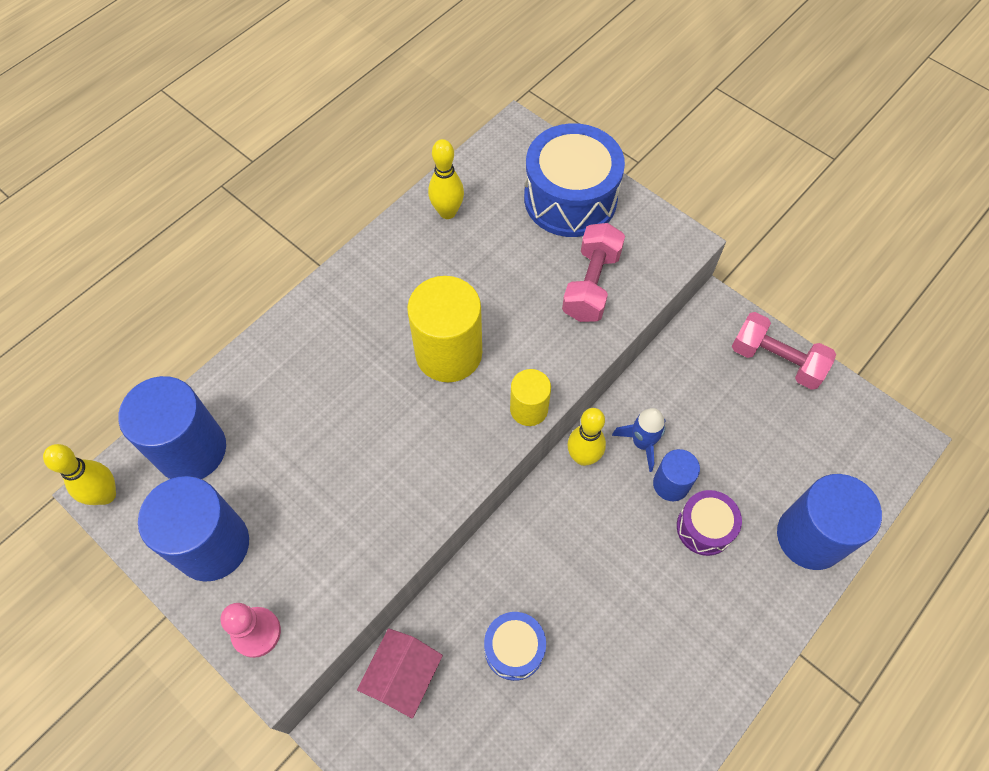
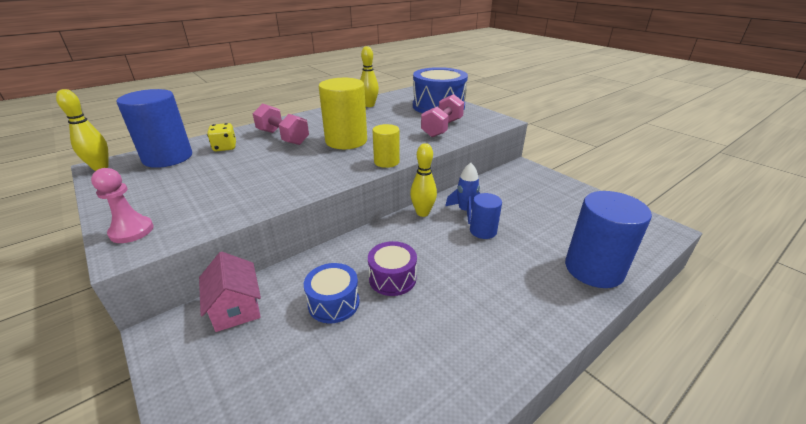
camera: 10 degrees right, 30 degrees down
(212, 545) = (143, 191): blue cylinder -> none
(264, 405) = (225, 147): none -> yellow dice
(403, 676) = (236, 307): pink house -> pink house turned 60 degrees counterclockwise
(704, 528) = (506, 254): purple drum -> purple drum (392, 278)
(776, 360) = (562, 188): pink dumbbell -> pink dumbbell (283, 137)

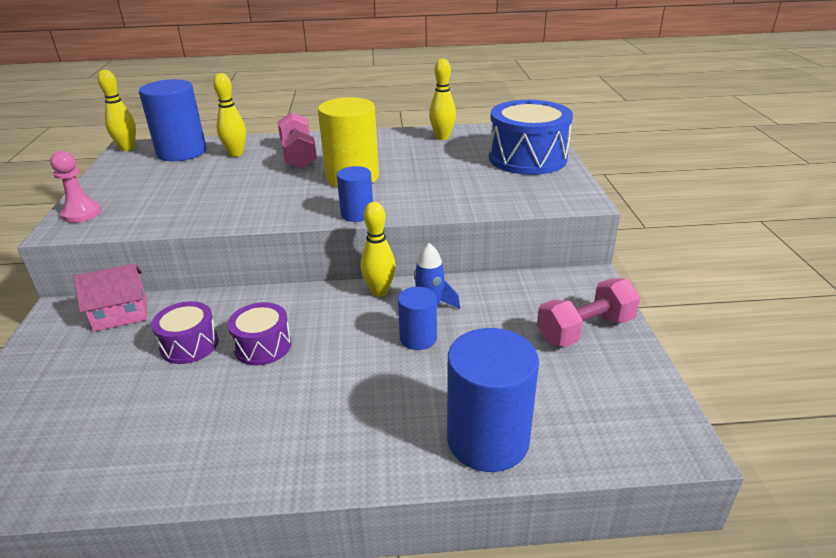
camera: 35 degrees right, 0 degrees up
(225, 147) = (236, 154): yellow dice -> yellow bowling pin
(236, 307) = (120, 314): pink house -> pink house turned 60 degrees clockwise
(333, 303) = (189, 345): blue drum -> purple drum
(386, 162) = (357, 214): yellow cylinder -> blue cylinder
(442, 128) = (484, 190): pink dumbbell -> pink dumbbell (585, 330)

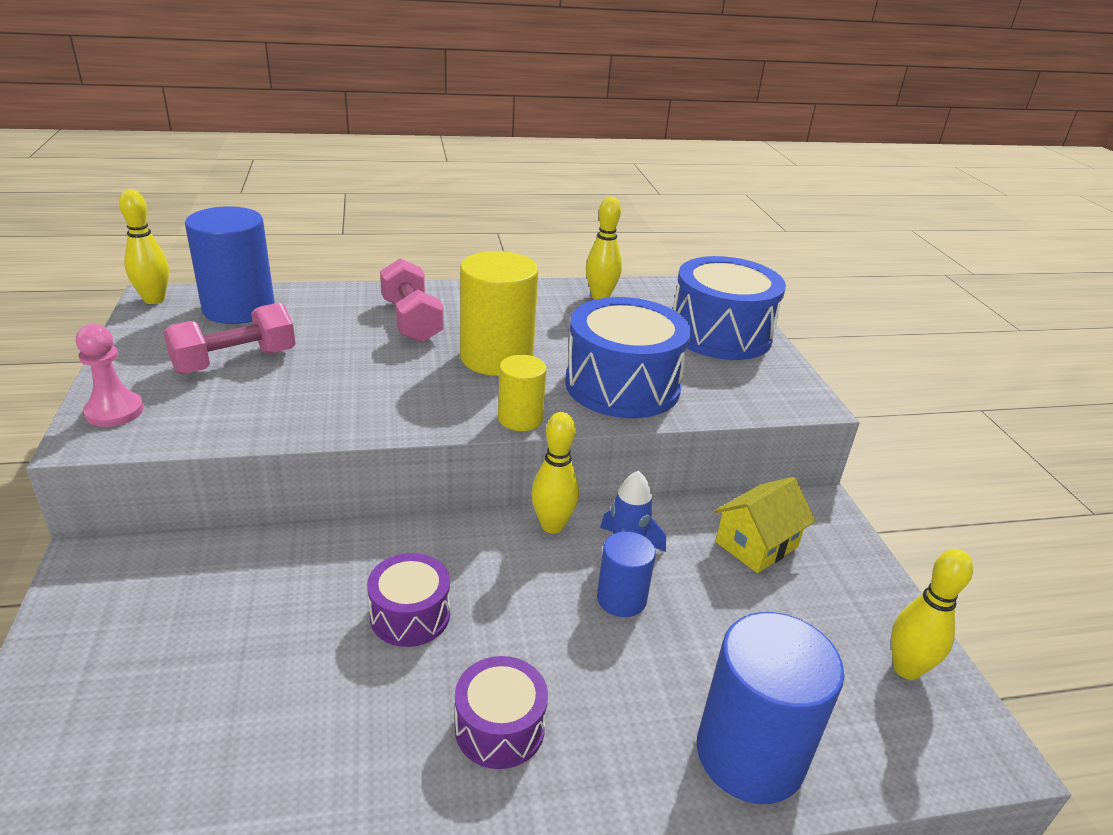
camera: 10 degrees left, 0 degrees up
(120, 314) = (186, 565): pink house -> none
(189, 345) = (302, 615): purple drum -> purple drum (500, 728)
(236, 154) = (320, 314): yellow bowling pin -> yellow bowling pin (906, 668)
(357, 214) = (520, 418): blue cylinder -> yellow cylinder
(440, 192) = (622, 385): none -> blue drum
(532, 304) = (756, 544): none -> yellow house
(585, 330) = (832, 582): pink dumbbell -> pink dumbbell (235, 361)

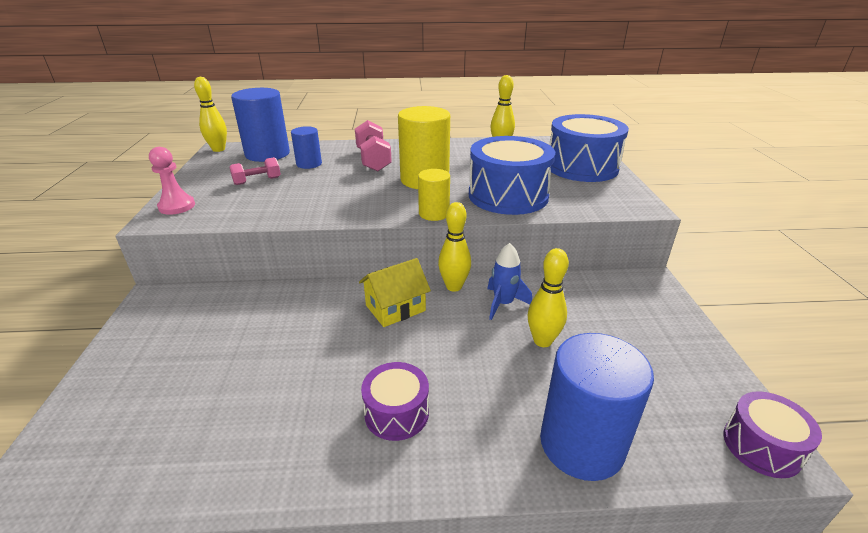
camera: 10 degrees right, 0 degrees up
(235, 361) = (257, 181): pink dumbbell -> pink dumbbell, size x0.62
(410, 615) = (348, 337): purple drum -> purple drum (761, 446)
(621, 599) = (496, 334): blue cylinder -> blue cylinder (309, 164)
(756, 544) = (600, 303): yellow house -> yellow house (395, 308)
(906, 668) = (712, 391): yellow bowling pin -> yellow bowling pin (542, 341)

